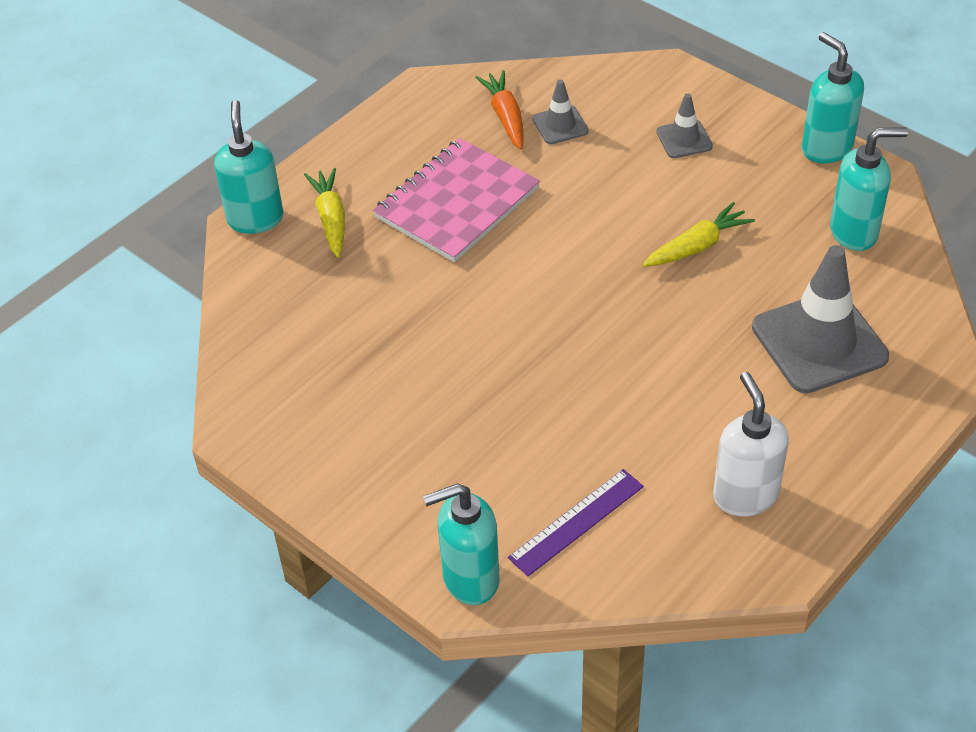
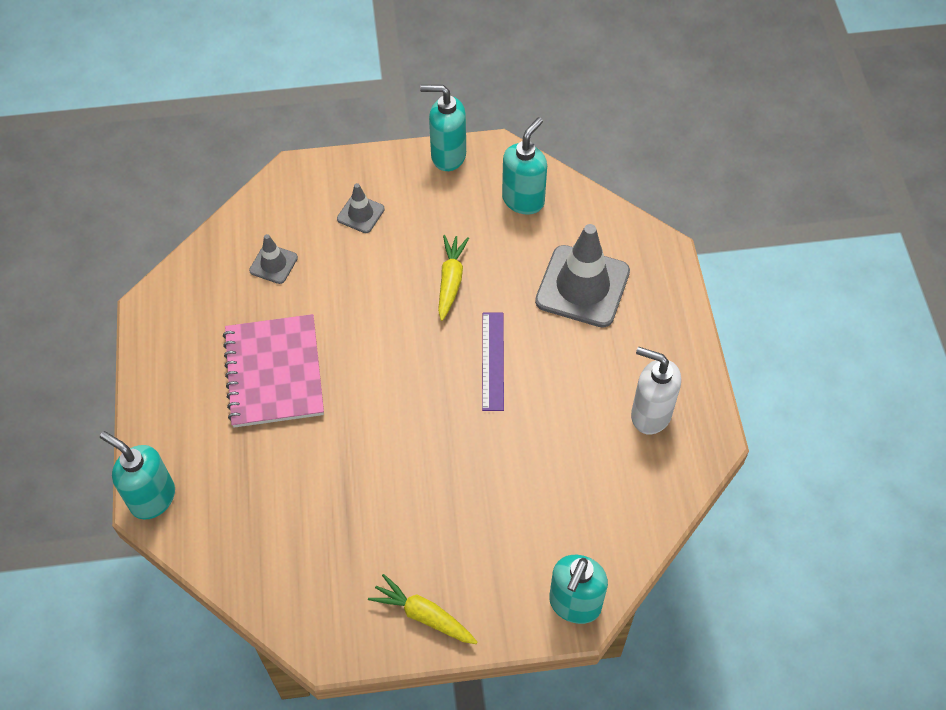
camera: 50 degrees left, 10 degrees up
(331, 219) = (205, 454): yellow carrot -> yellow carrot (423, 615)
(505, 117) = (231, 286): orange carrot -> none
(576, 522) = (587, 514): purple ruler -> purple ruler (492, 361)

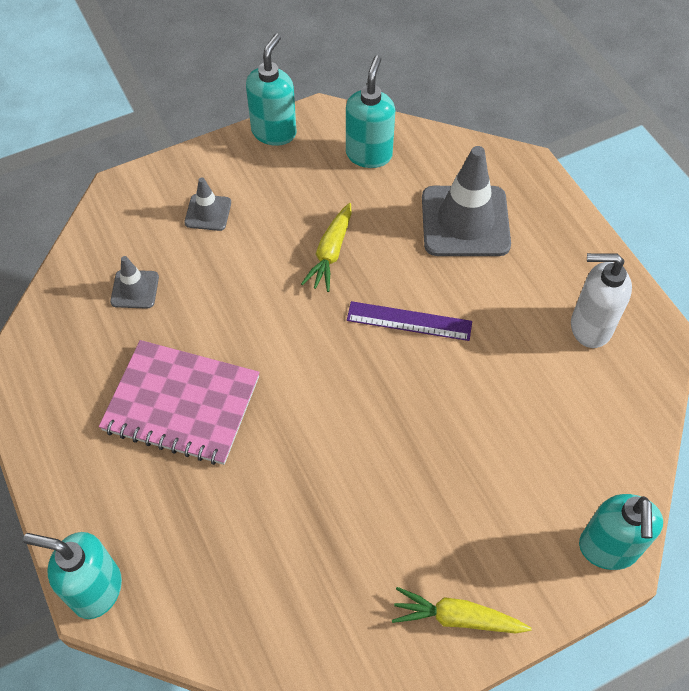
camera: 20 degrees left, 0 degrees up
(274, 372) = (182, 404): pink notebook -> pink notebook turned 45 degrees counterclockwise
(448, 156) = (274, 132): turquoise soap dispenser -> turquoise soap dispenser turned 120 degrees clockwise
(451, 280) = (330, 253): yellow carrot -> yellow carrot turned 150 degrees counterclockwise
(492, 361) = (409, 321): purple ruler -> purple ruler turned 60 degrees counterclockwise

